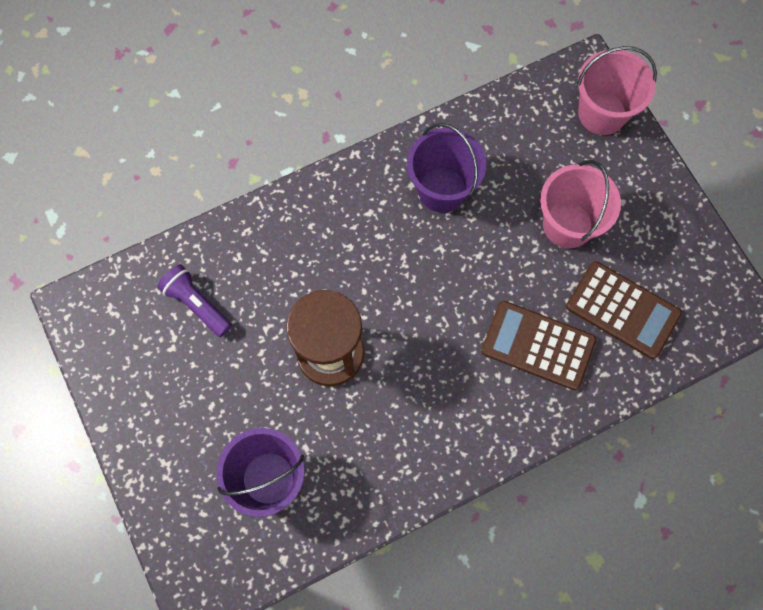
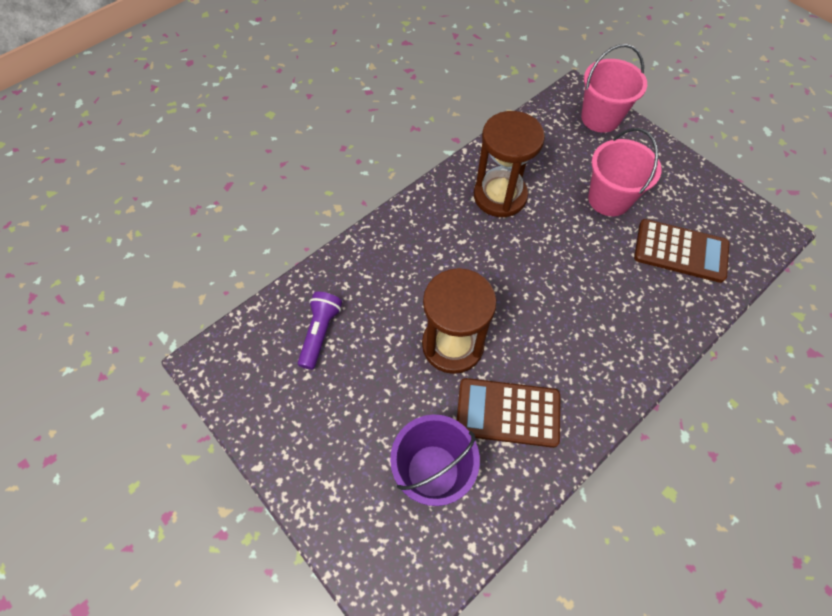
camera: 15 degrees left, 10 degrees down
(197, 304) = (320, 333): purple flashlight -> purple flashlight turned 75 degrees clockwise
(442, 189) = (500, 196): purple bucket -> brown hourglass
(538, 345) = (625, 294): brown calculator -> brown calculator (508, 412)

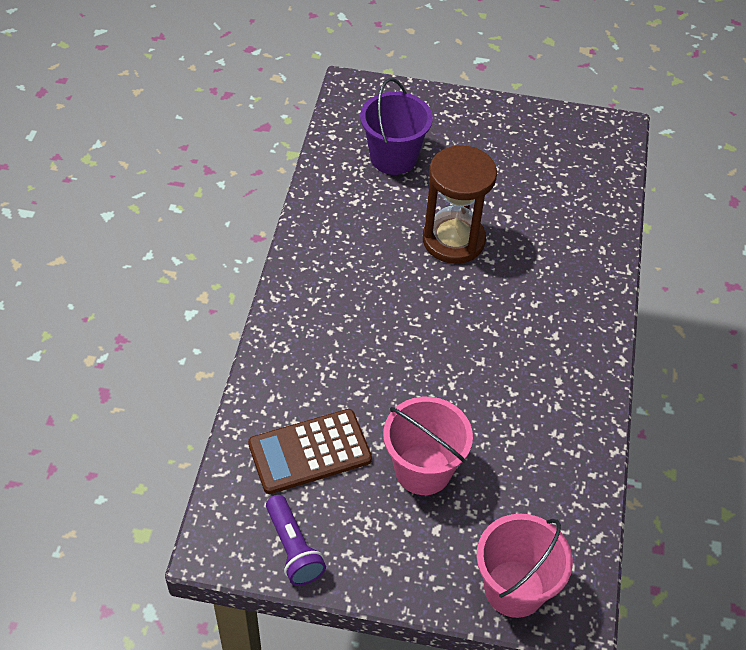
camera: 140 degrees right, 10 degrees down
(320, 333) = (562, 190): purple flashlight -> purple flashlight (293, 548)
(500, 196) = (536, 399): brown hourglass -> none
(508, 412) = (370, 219): brown calculator -> none

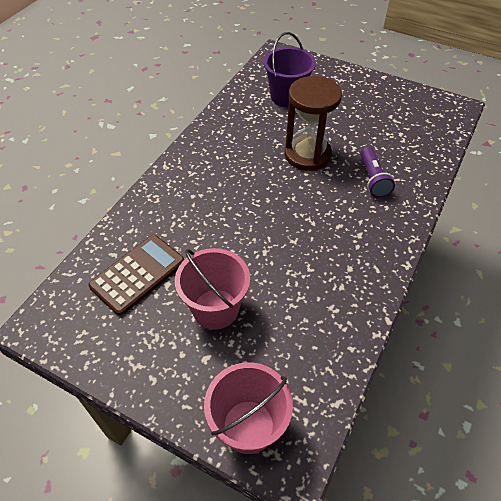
camera: 20 degrees right, 0 degrees up
(293, 548) = (91, 342): purple flashlight -> purple flashlight (373, 179)
(309, 452) = (138, 274): brown calculator -> brown calculator turned 135 degrees clockwise

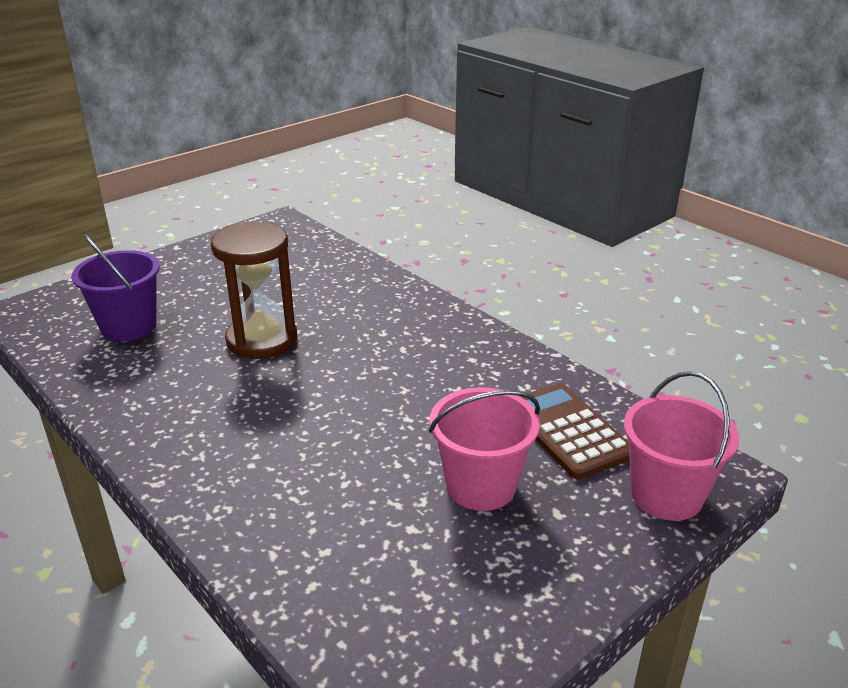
camera: 70 degrees left, 20 degrees down
(138, 274) = (374, 559): brown calculator -> brown calculator (567, 431)
(373, 179) = (346, 305): purple flashlight -> none

